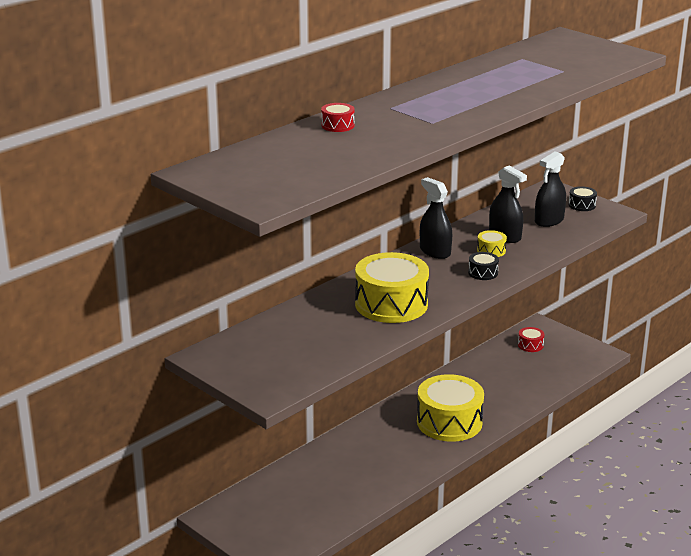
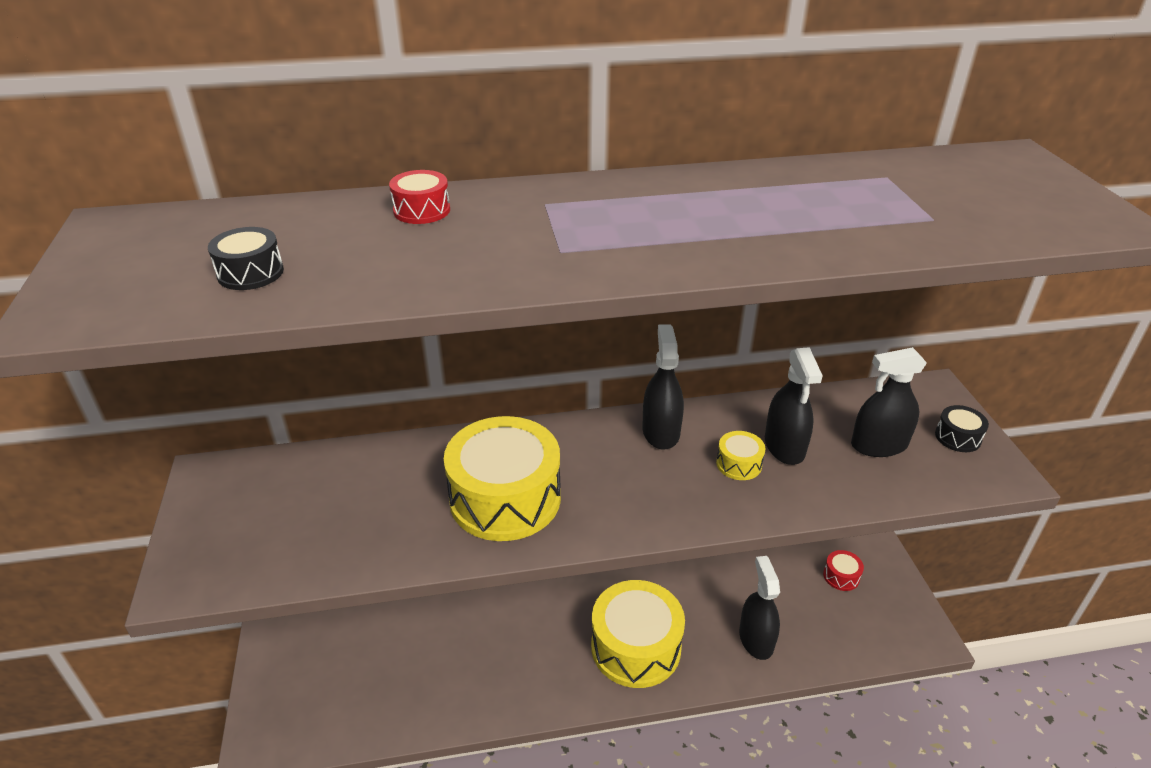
camera: 35 degrees right, 10 degrees up
(483, 273) = (685, 500): black drum -> black drum (250, 273)
(512, 391) = (756, 639): none -> black spray bottle

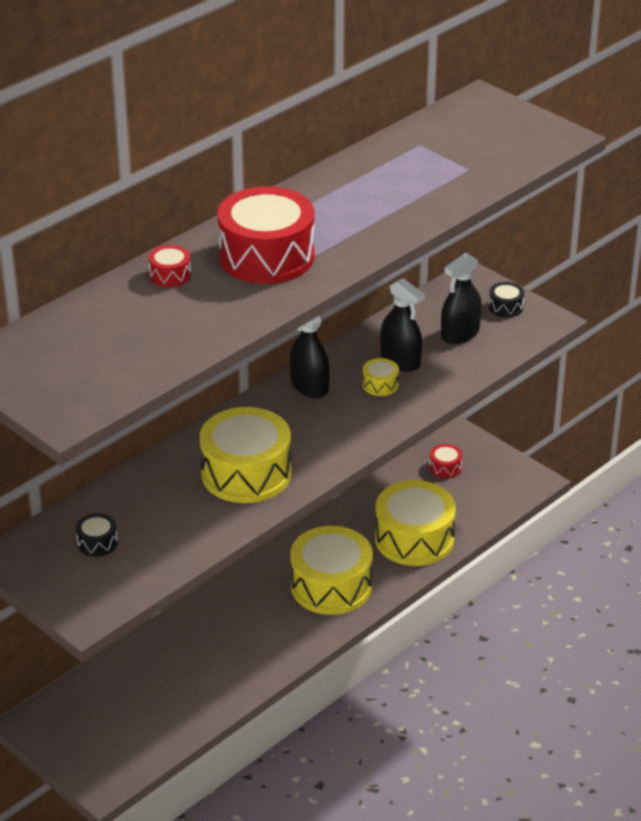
camera: 35 degrees left, 0 degrees up
(250, 273) = (131, 352): black drum -> black drum (97, 543)
(554, 228) = (266, 256): none -> red drum
(756, 639) = (414, 539): black spray bottle -> yellow drum

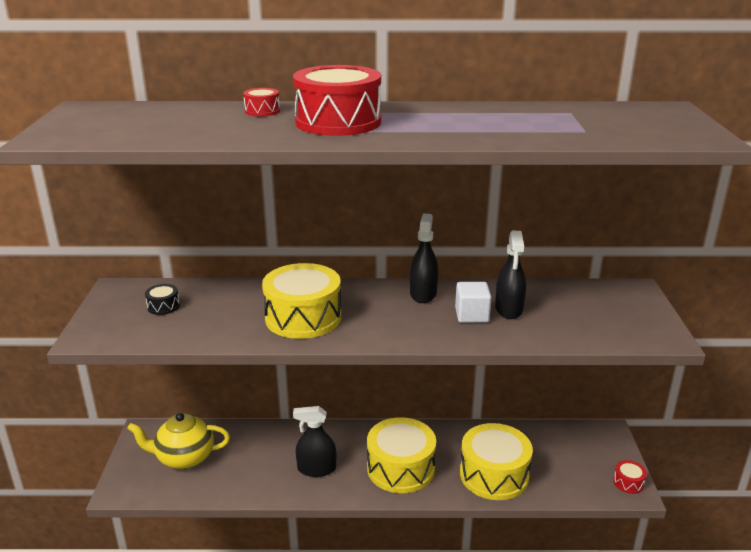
camera: 45 degrees right, 10 degrees down
(118, 715) = (184, 458): none -> yellow teapot
(380, 384) = (471, 315): yellow drum -> white cube
(445, 467) = (573, 444): red drum -> red drum (628, 482)
(460, 333) = (579, 314): black spray bottle -> black spray bottle (316, 469)
(505, 307) = (641, 316): black drum -> none

